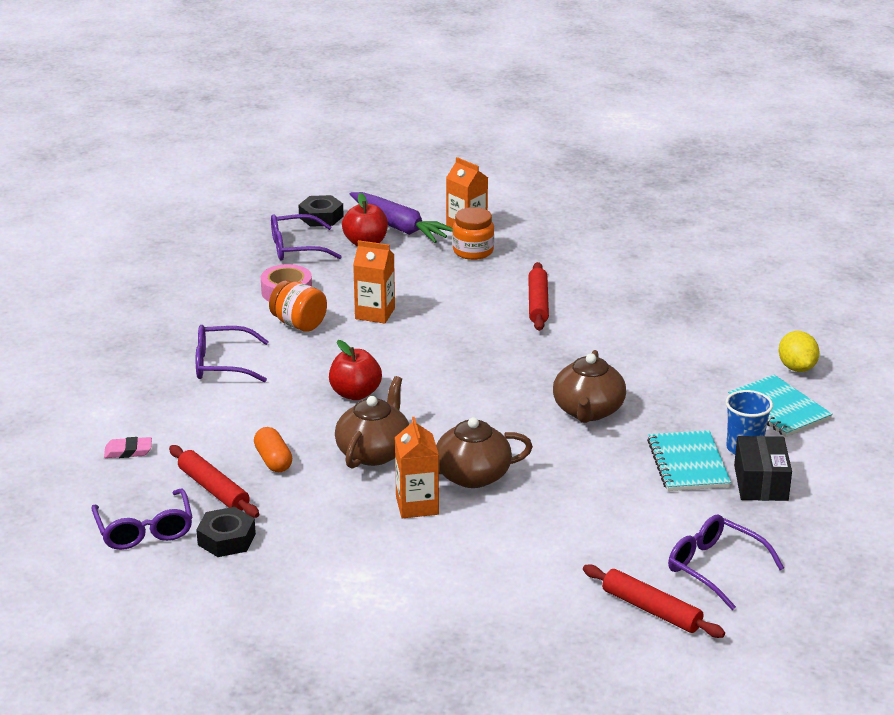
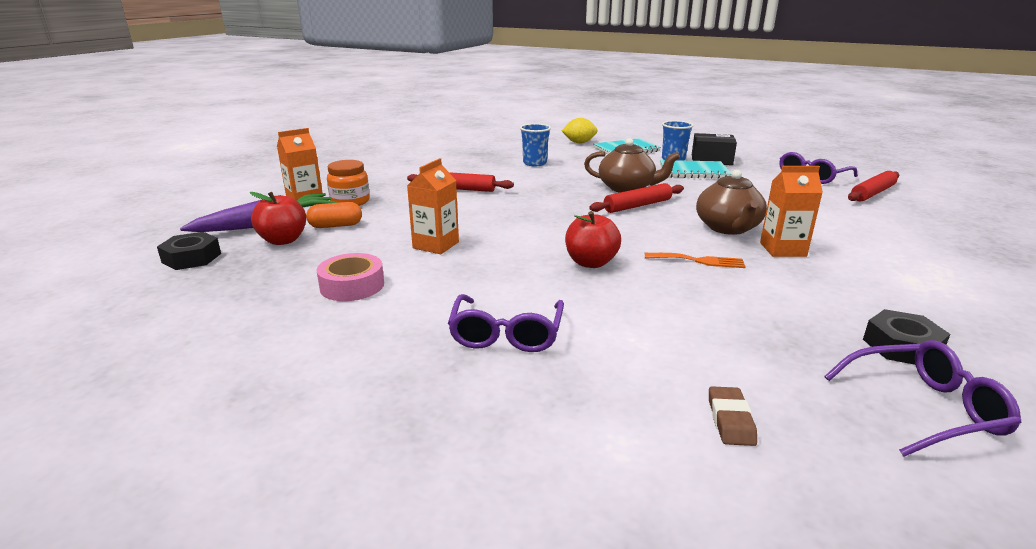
camera: 80 degrees left, 5 degrees down
(128, 451) = (730, 420): pink eraser -> brown eraser
(213, 489) = (801, 351): red rolling pin -> red rolling pin (637, 206)
(273, 460) = (726, 311): orange capsule -> orange capsule (336, 226)
(297, 248) = (250, 274): purple glasses -> none
(299, 324) = (433, 282): orange jar -> none
(374, 452) = (699, 261): brown teapot -> orange fork
(665, 340) = (534, 163): none -> blue cup

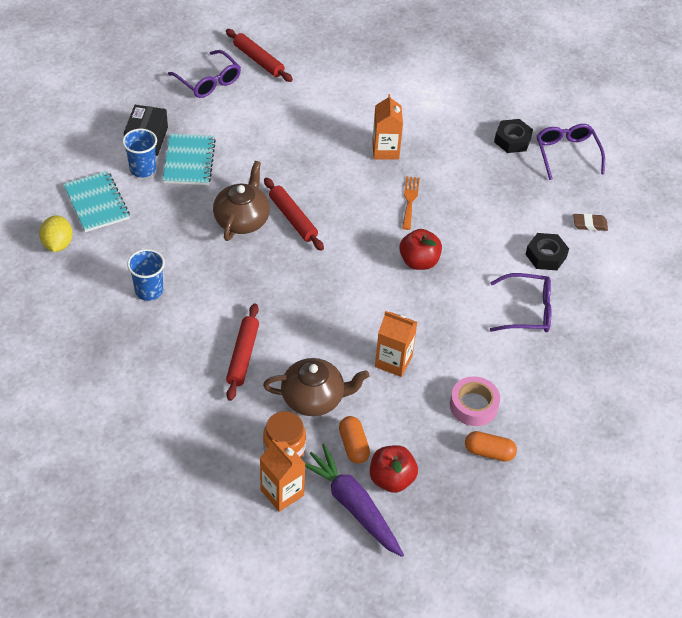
camera: 95 degrees left, 25 degrees up
(192, 258) = (436, 539): black nut -> black nut (546, 256)
(277, 291) = (489, 452): none -> orange capsule
(728, 228) = (345, 170): brown teapot -> brown teapot (314, 398)

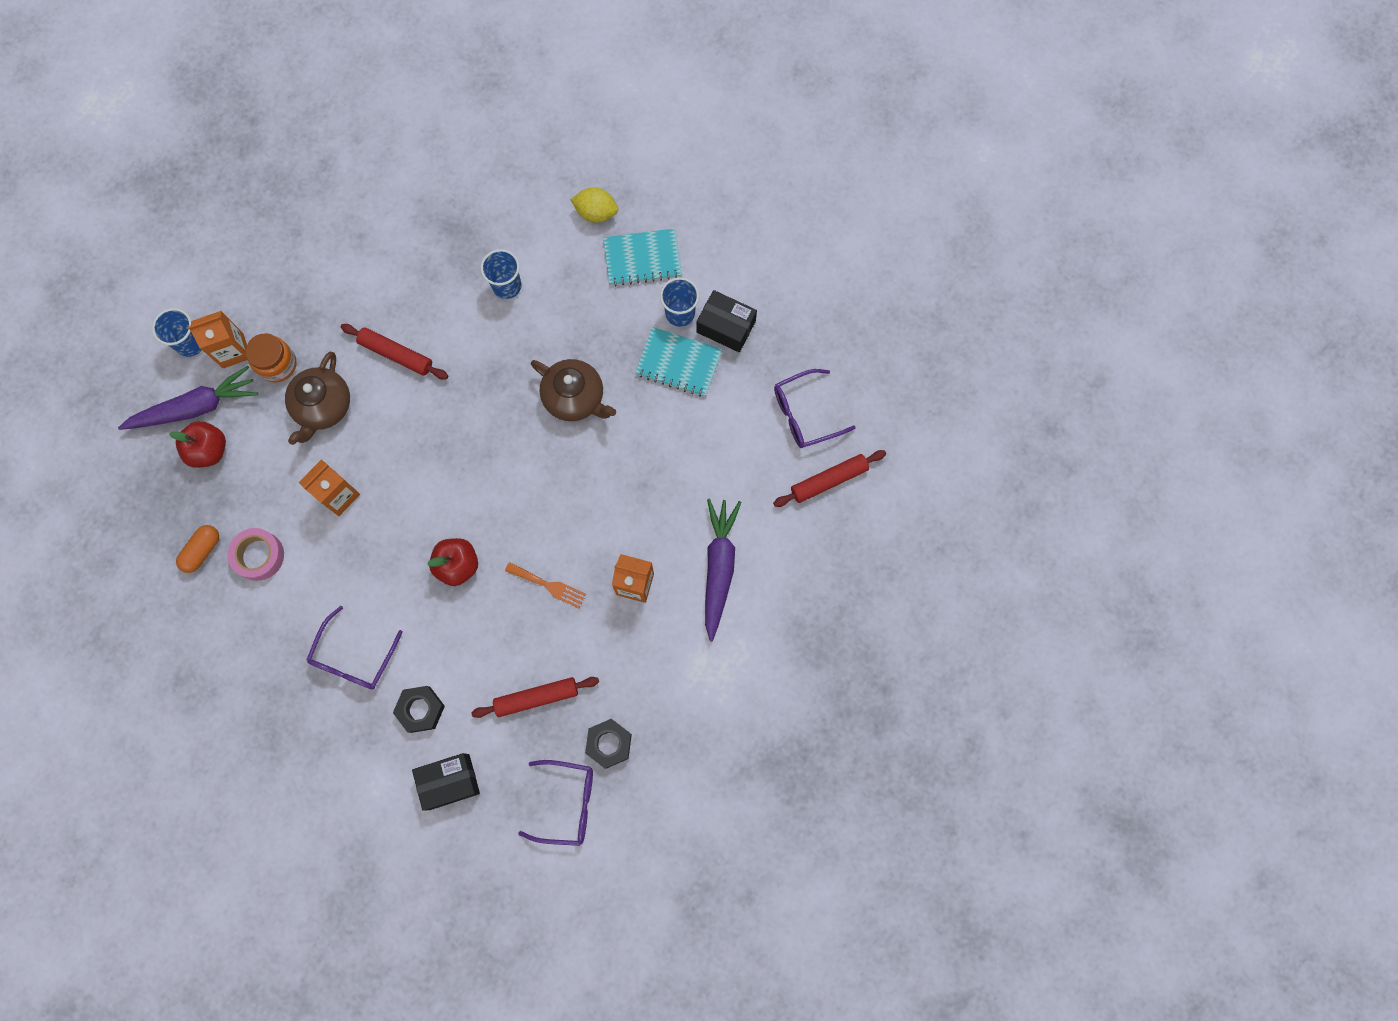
camera: 110 degrees right, 25 degrees up
(286, 534) = (191, 343): none -> blue cup
(293, 218) = (560, 450): red rolling pin -> red rolling pin (536, 698)
(351, 106) = (719, 567): none -> purple carrot
(353, 445) = (257, 427): orange capsule -> none
(589, 224) = (449, 781): brown eraser -> black box

